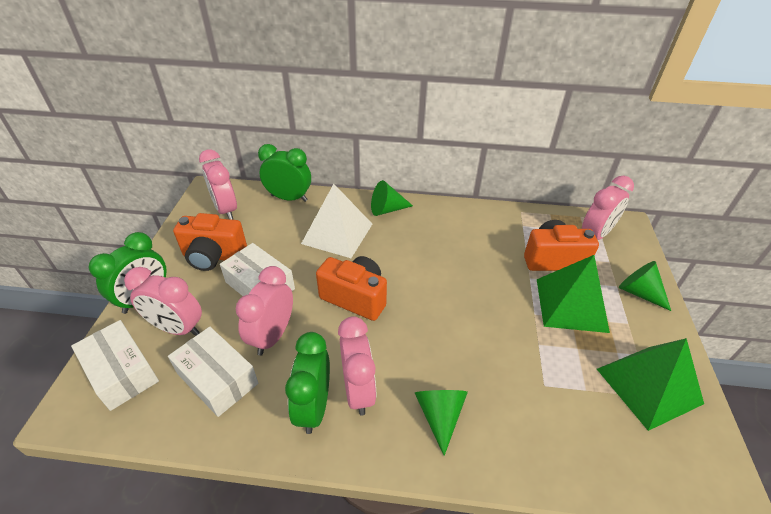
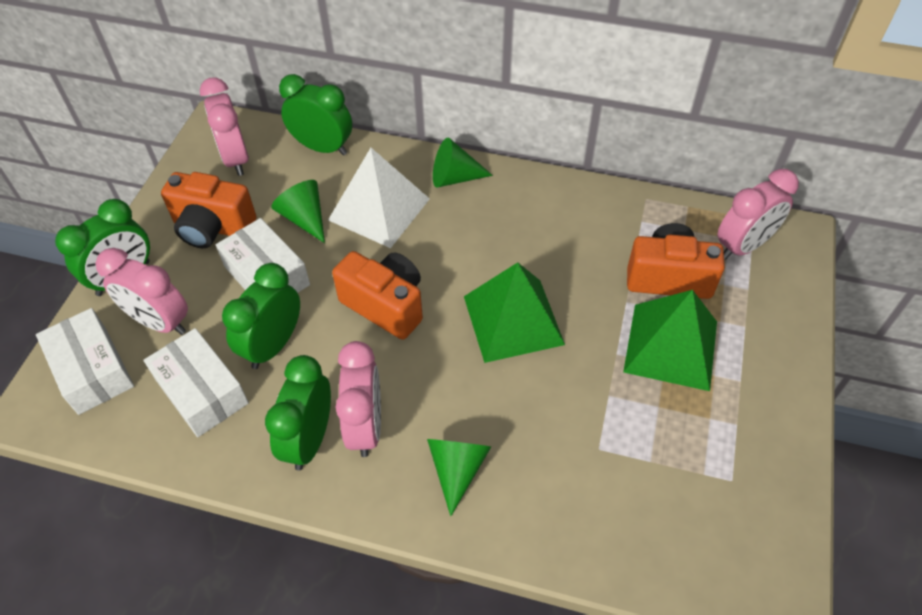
camera: 10 degrees right, 10 degrees up
(272, 336) = (273, 345): pink clock -> green clock
(639, 292) = (773, 339): green cone -> green cone (304, 218)
(649, 386) = (735, 466): green pyramid -> green pyramid (513, 320)

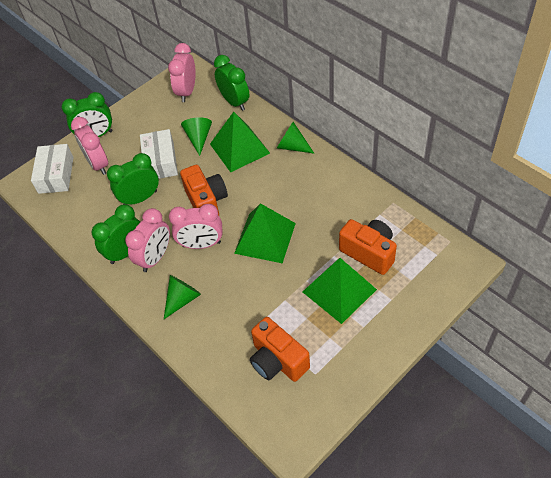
camera: 35 degrees right, 0 degrees up
(201, 391) = (95, 206): white box -> none
(213, 227) = (152, 125): orange camera -> orange camera (277, 361)
(379, 209) = (239, 148): white pyramid -> green pyramid
(743, 246) = (429, 254): pink clock -> pink clock (201, 244)

